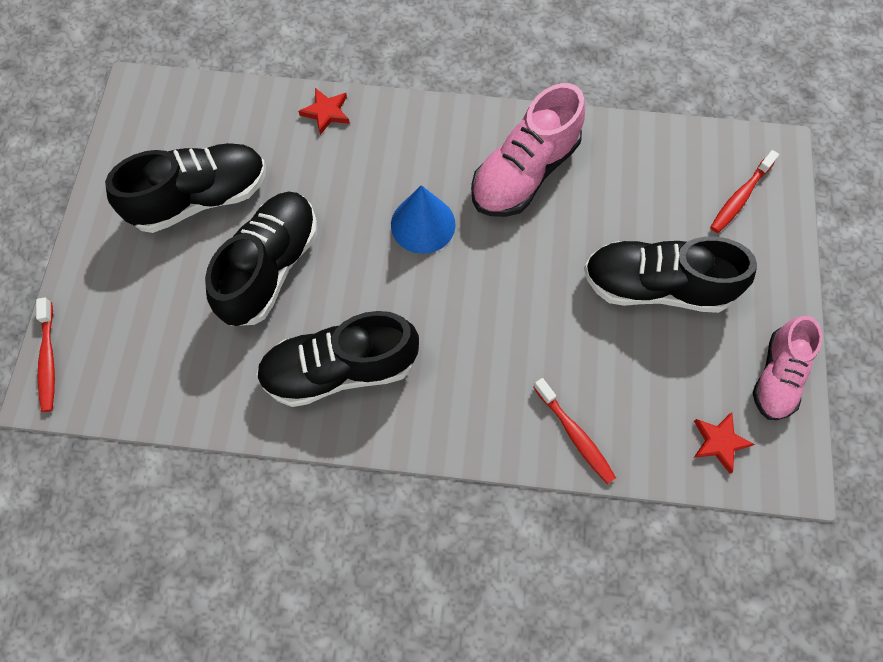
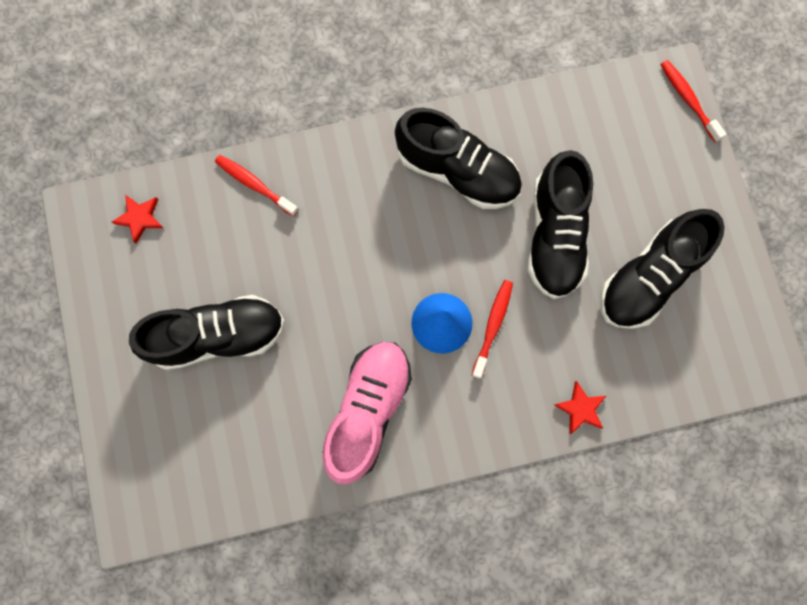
camera: 160 degrees right, 10 degrees up
(340, 369) = (457, 171): black shoe -> black shoe turned 60 degrees clockwise
(740, 197) = (158, 457): red toothbrush -> red toothbrush (493, 326)
(777, 376) = (101, 289): pink shoe -> none

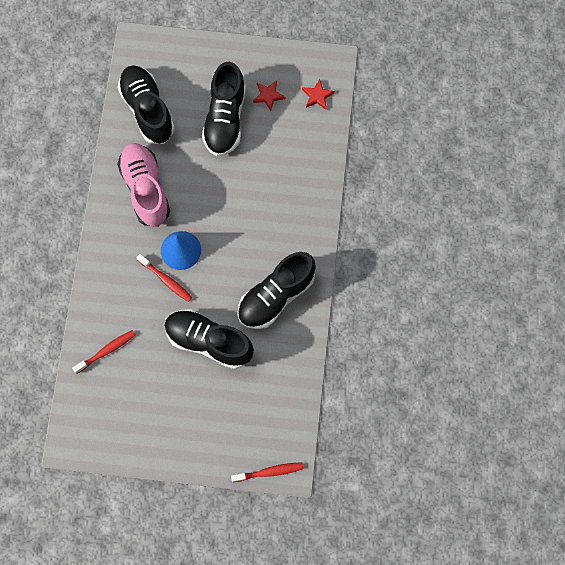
camera: 110 degrees right, 5 degrees down
(255, 185) = (314, 168): red toothbrush -> red toothbrush (106, 351)
(368, 410) = (146, 189): pink shoe -> pink shoe turned 150 degrees counterclockwise
(580, 409) = (93, 313): red star -> red star (268, 96)
(648, 277) = (158, 390): black shoe -> black shoe (147, 110)

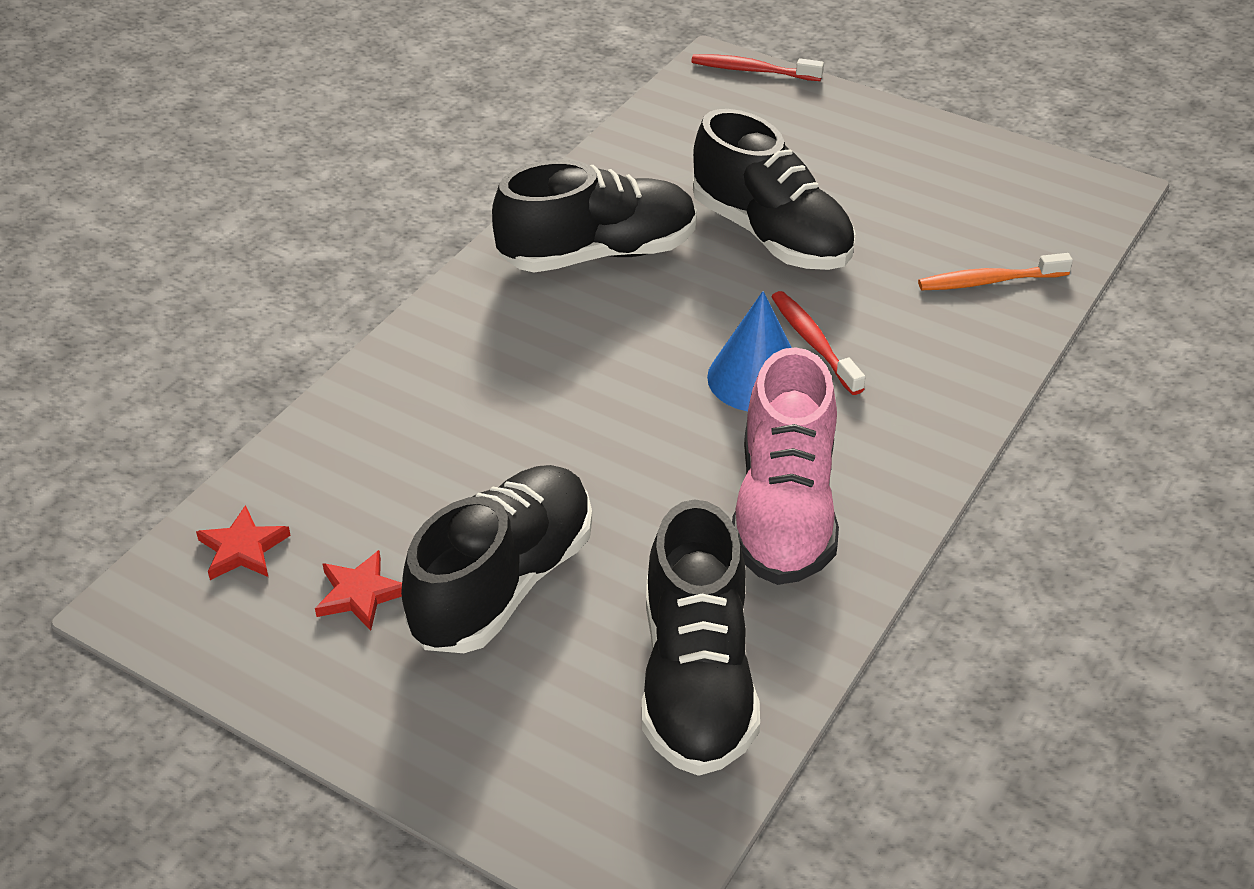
camera: 155 degrees left, 30 degrees down
(106, 351) = (989, 281): red toothbrush -> orange toothbrush

